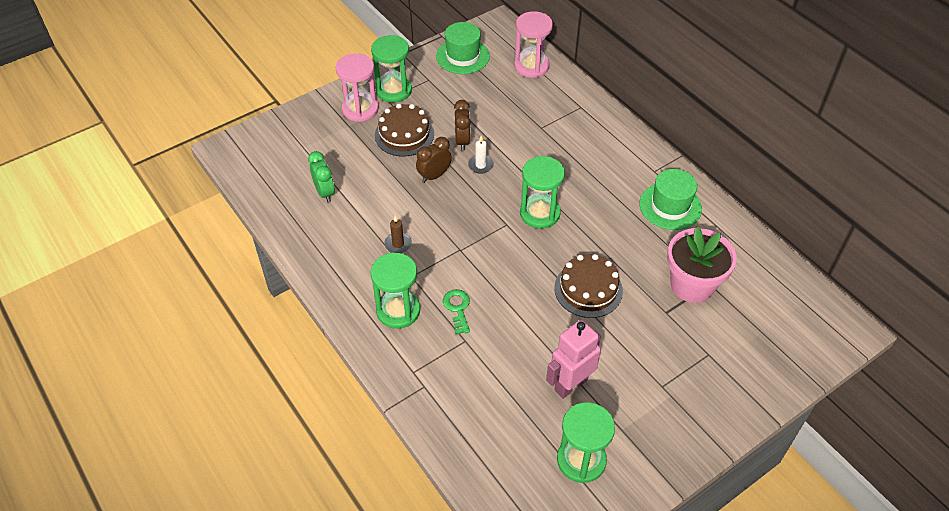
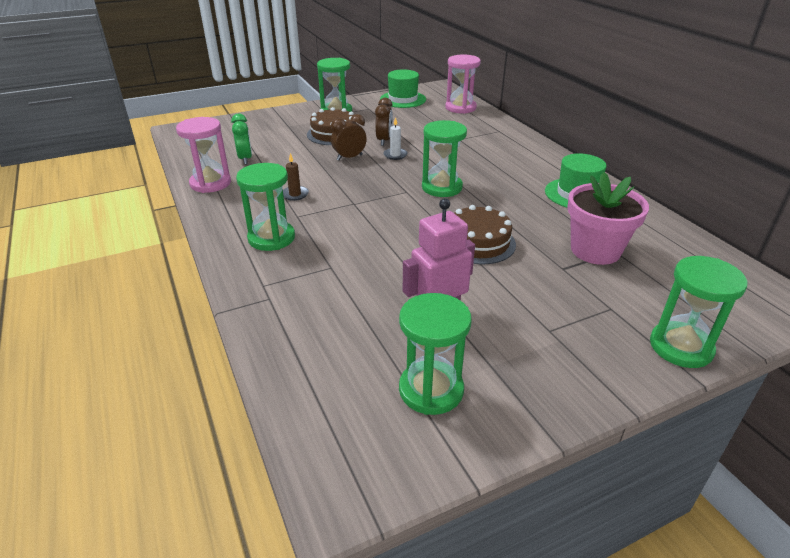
camera: 10 degrees right, 15 degrees down
(360, 109) = (303, 118): pink hourglass -> pink hourglass (210, 183)
(457, 308) = (333, 242): green key -> none
(762, 388) = (680, 347): none -> green hourglass

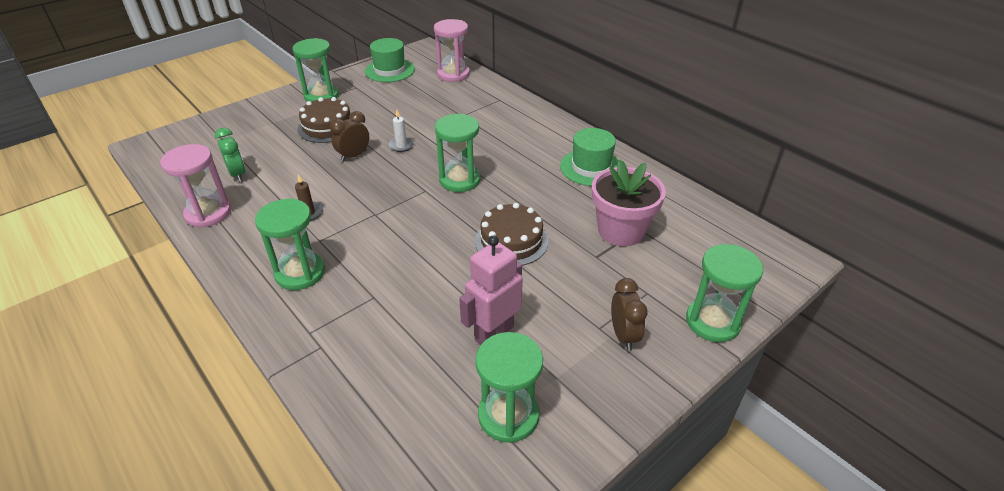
camera: 15 degrees left, 5 degrees up
(384, 141) = (384, 129): brown clock -> brown clock (623, 335)

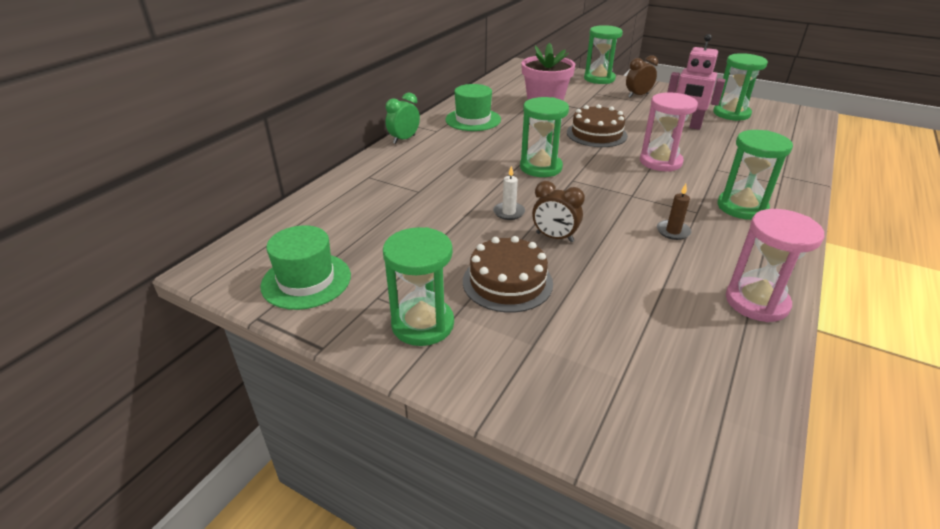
camera: 110 degrees left, 5 degrees down
(238, 174) = (674, 315): green clock -> green clock (404, 139)
(453, 74) = (307, 220): pink hourglass -> pink hourglass (660, 162)

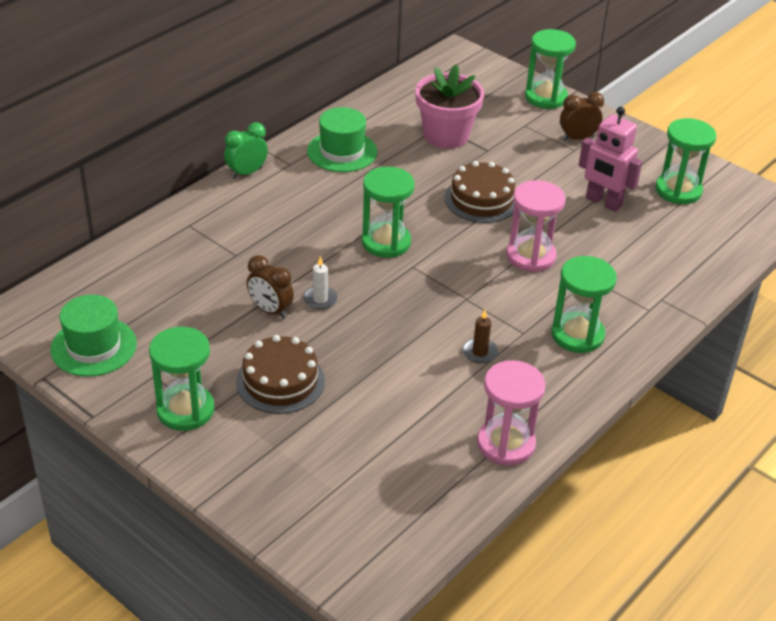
camera: 10 degrees right, 5 degrees up
(554, 237) = (352, 339): brown clock -> brown clock (270, 310)

